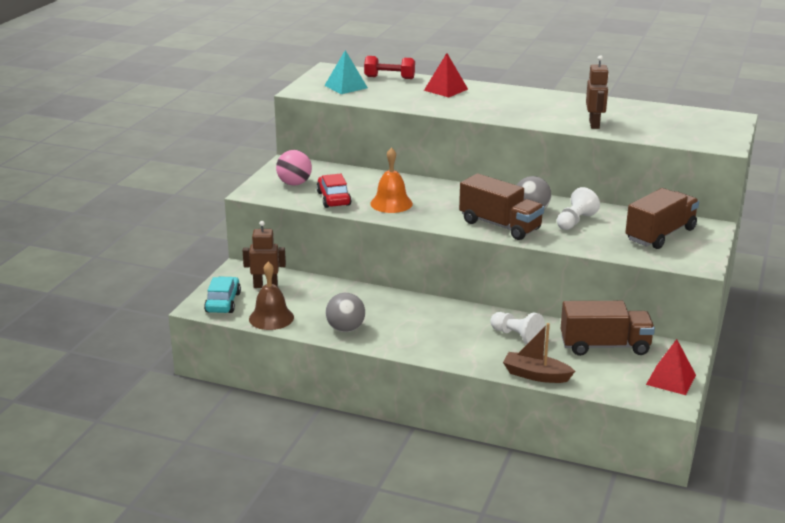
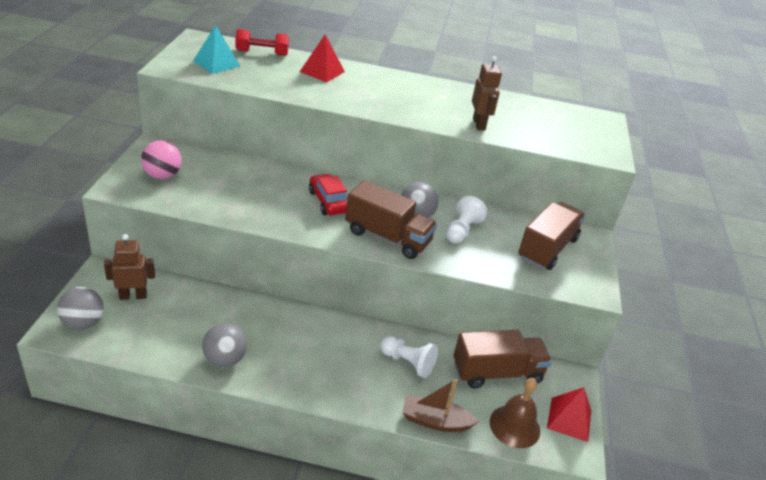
camera: 15 degrees left, 10 degrees up
(223, 302) = (83, 323): turquoise car -> grey ball
(271, 318) = (139, 345): brown bell -> brown bell (514, 426)
(333, 199) = (207, 198): red car -> red car (328, 201)
(391, 203) = (270, 205): orange bell -> none

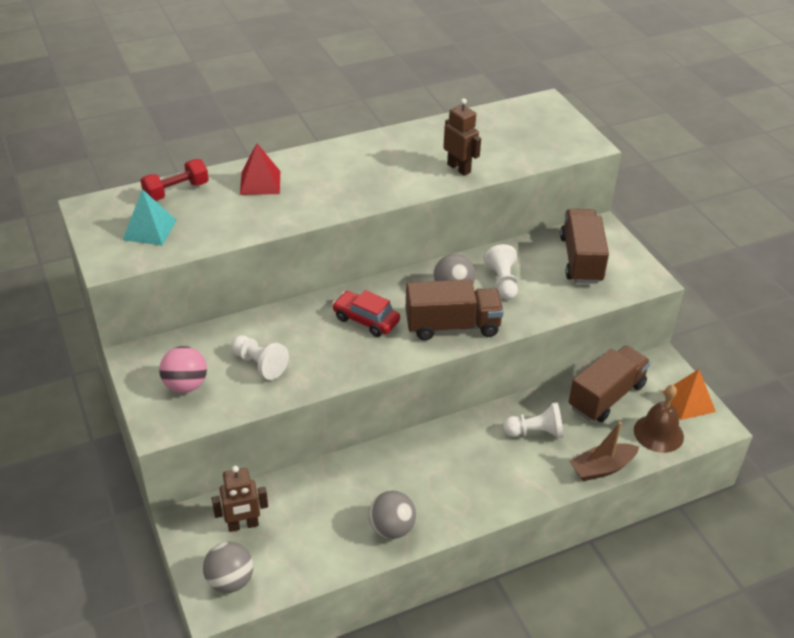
camera: 30 degrees left, 5 degrees up
(133, 296) = (243, 525): brown robot -> brown robot turned 150 degrees counterclockwise
(223, 189) = (259, 364): none -> white pawn
(569, 419) = (688, 401): red pyramid -> orange pyramid

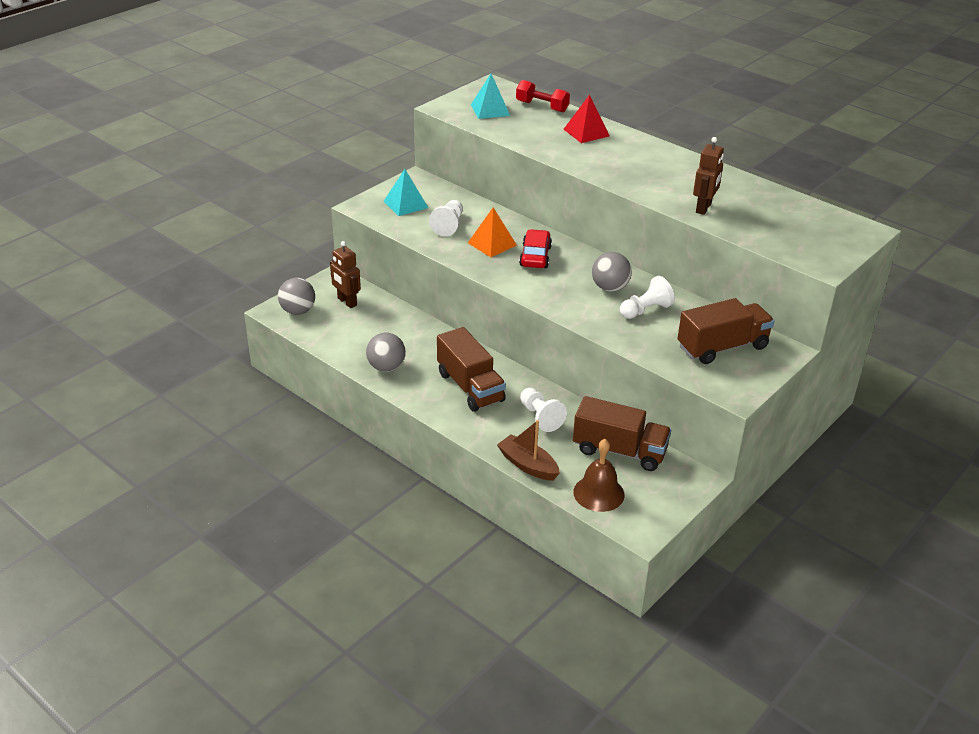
camera: 65 degrees right, 5 degrees down
(186, 385) = (405, 204): pink ball -> turquoise pyramid
(452, 326) = (565, 298): brown truck -> brown truck (470, 387)
(688, 401) = (658, 506): orange pyramid -> orange pyramid (492, 244)

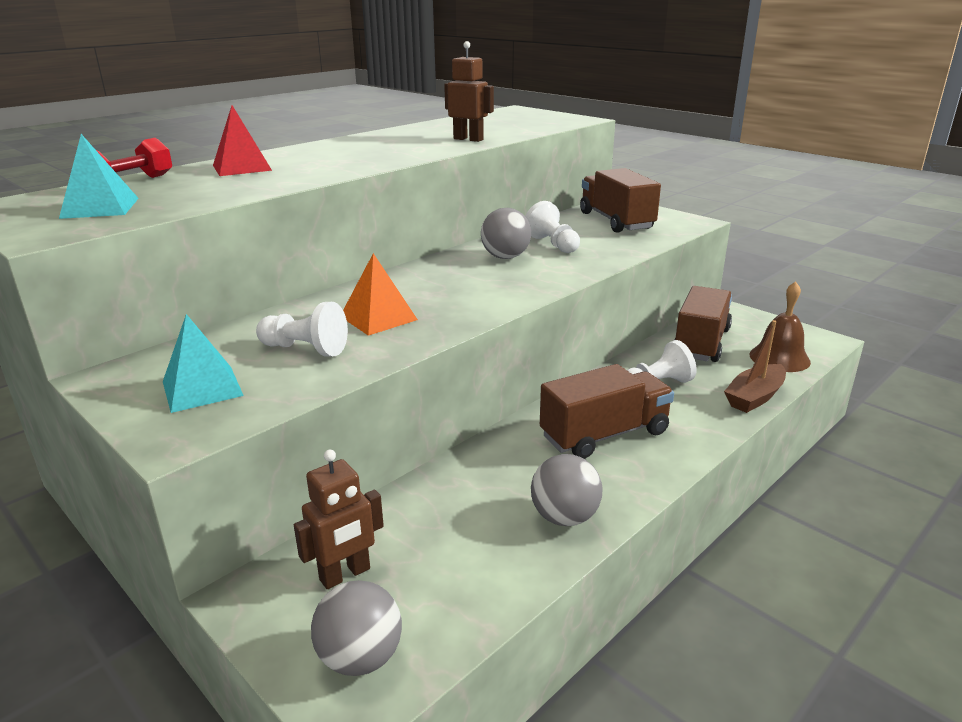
camera: 85 degrees left, 10 degrees down
(535, 256) = (422, 292): red car -> none

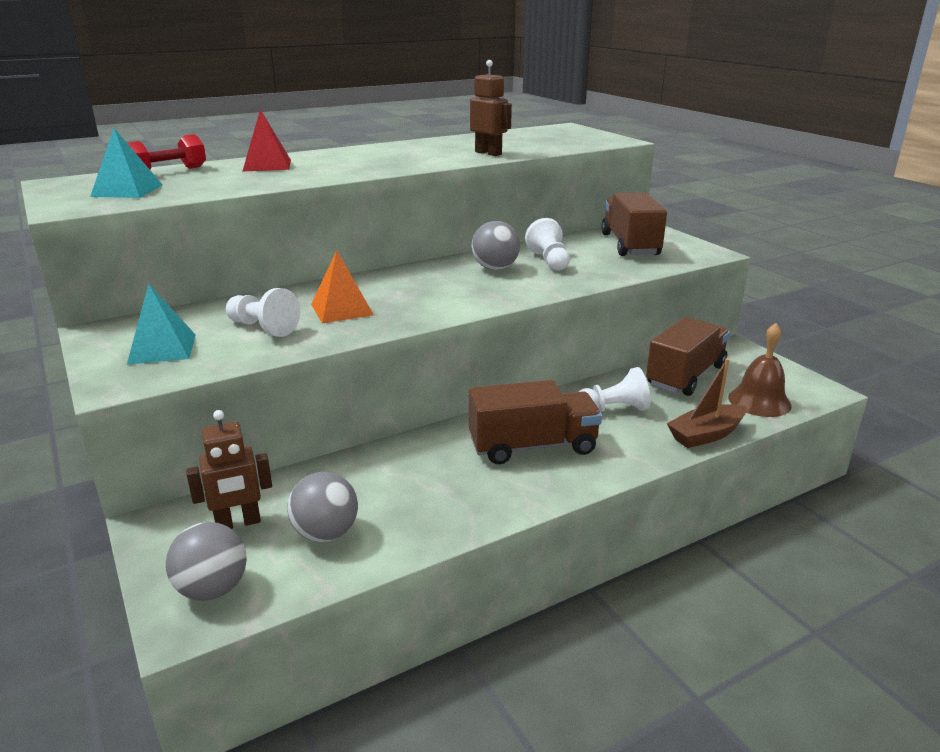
camera: 15 degrees right, 0 degrees up
(564, 517) = (449, 511): grey ball -> grey ball (326, 533)

